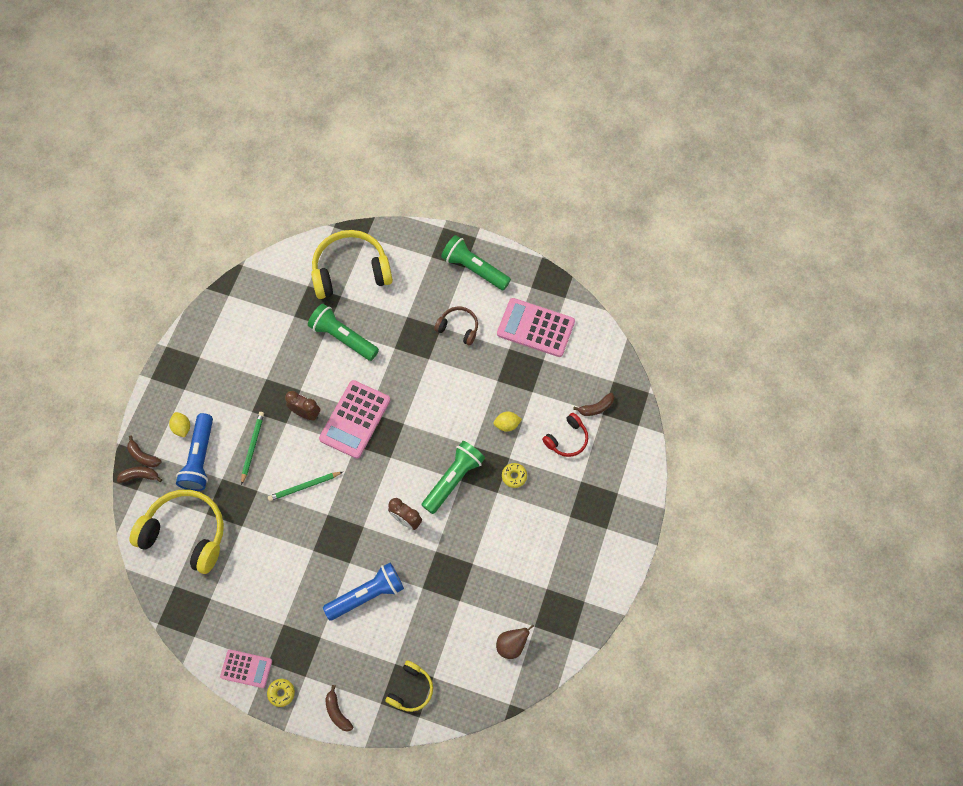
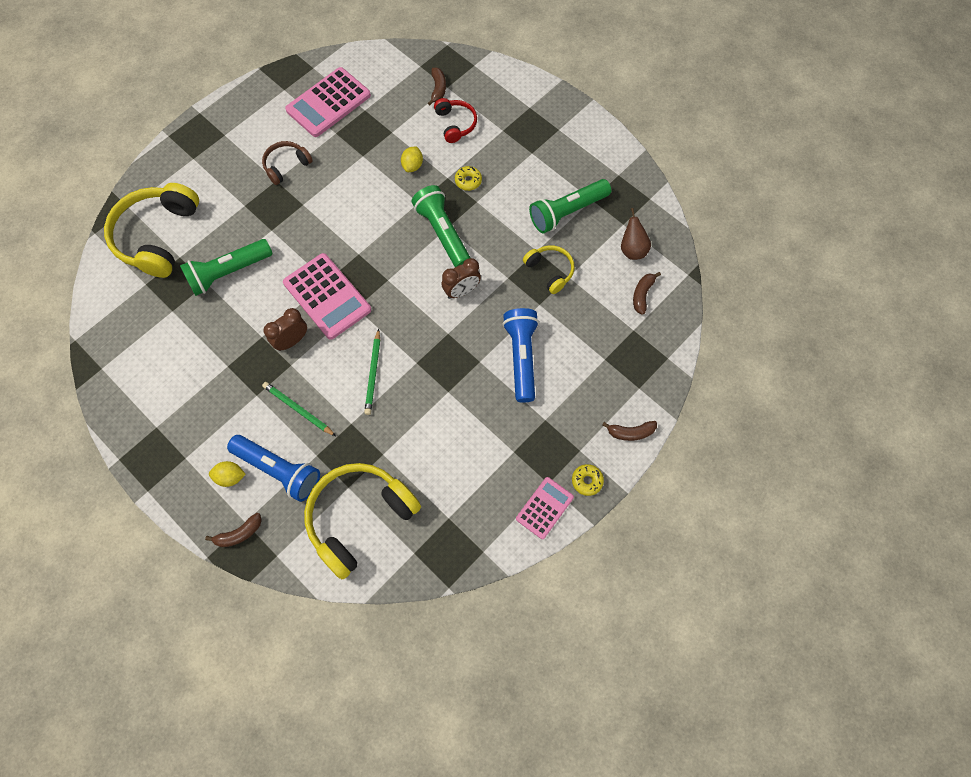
camera: 65 degrees left, 0 degrees up
(140, 476) = (261, 546): brown banana -> brown banana (642, 294)
(411, 689) = (637, 354): yellow headphones -> yellow headphones (550, 271)
(474, 269) = (232, 127): green flashlight -> green flashlight (567, 212)

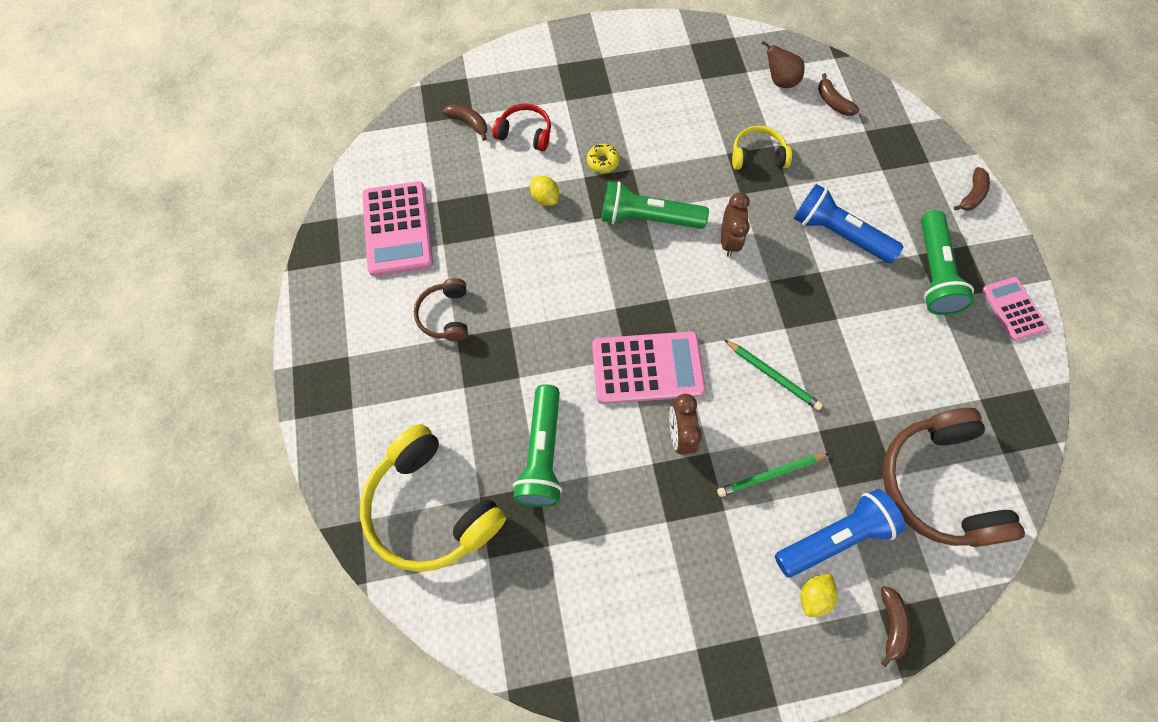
camera: 55 degrees left, 0 degrees up
(359, 518) = (937, 484): yellow headphones -> brown headphones
(567, 212) = (701, 105): green flashlight -> green flashlight (933, 273)
(587, 481) = (1003, 258): yellow donut -> none

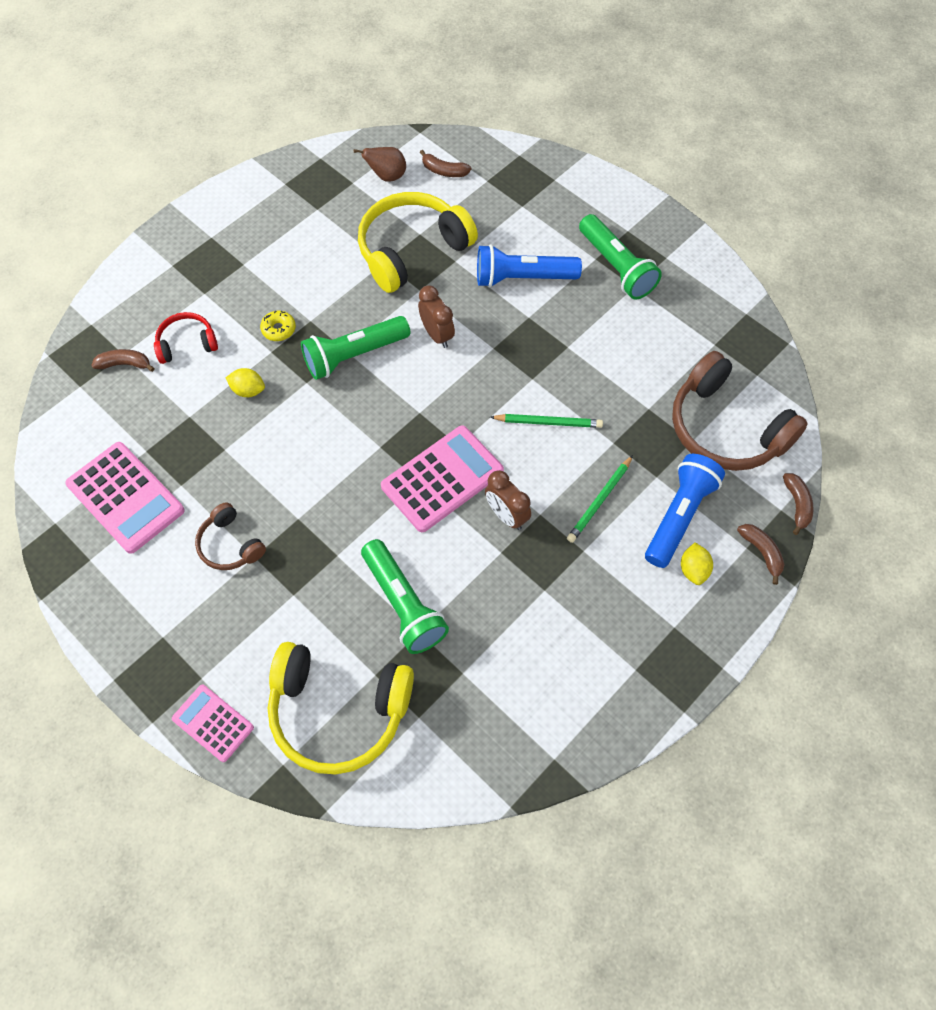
camera: 35 degrees left, 5 degrees down
(757, 156) = (412, 250): yellow headphones -> yellow headphones, size x1.94
(971, 195) = (604, 189): brown banana -> brown banana (797, 505)
(1013, 309) = (693, 261): pink calculator -> pink calculator (213, 723)

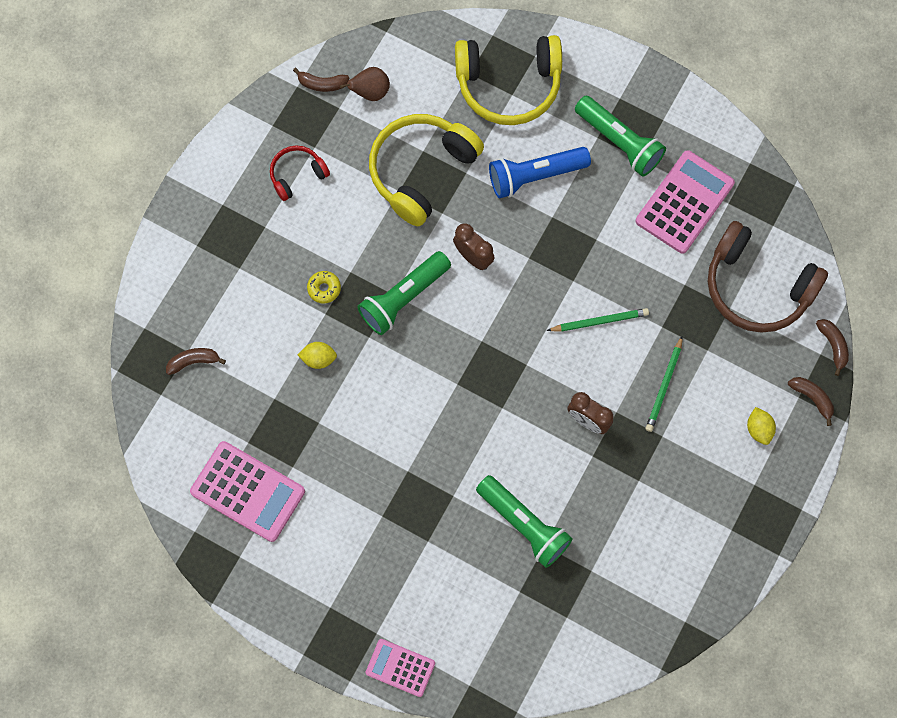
camera: 15 degrees left, 10 degrees up
(187, 343) = (243, 325): red headphones -> red headphones (297, 175)
(230, 545) = (357, 511): brown headphones -> none
(338, 711) = (499, 630): yellow headphones -> yellow headphones (508, 85)
(442, 479) = (522, 401): pink calculator -> pink calculator (684, 202)
(444, 171) = (424, 72): brown banana -> brown banana (322, 84)
(679, 516) = (735, 382): blue flashlight -> none

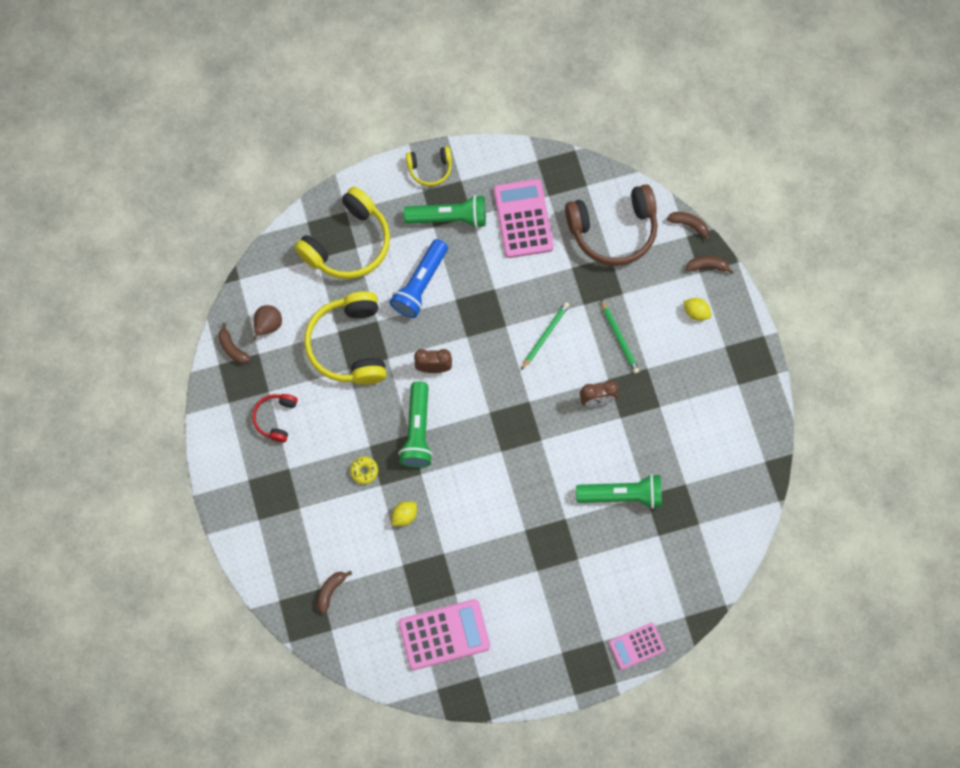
camera: 45 degrees left, 0 degrees up
(322, 84) = (232, 348): brown banana -> brown banana turned 90 degrees clockwise
(646, 85) = (430, 169): none -> yellow headphones

